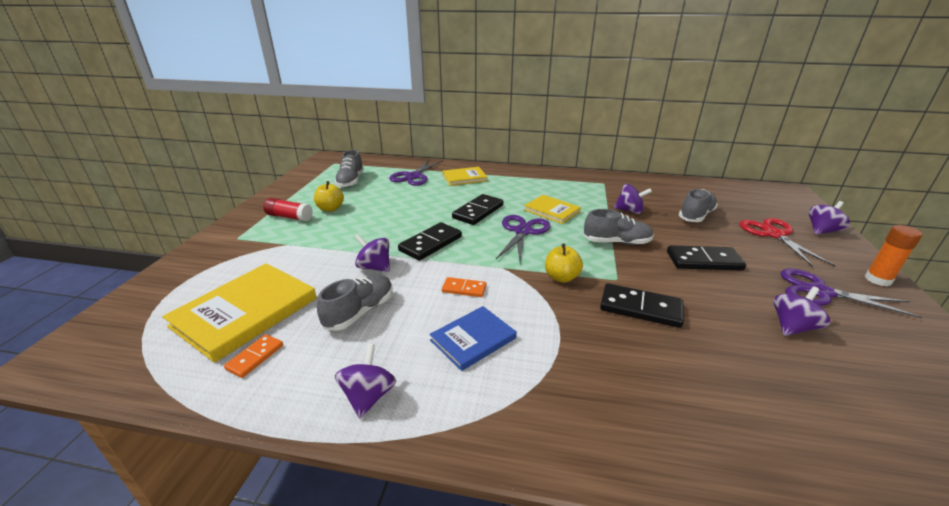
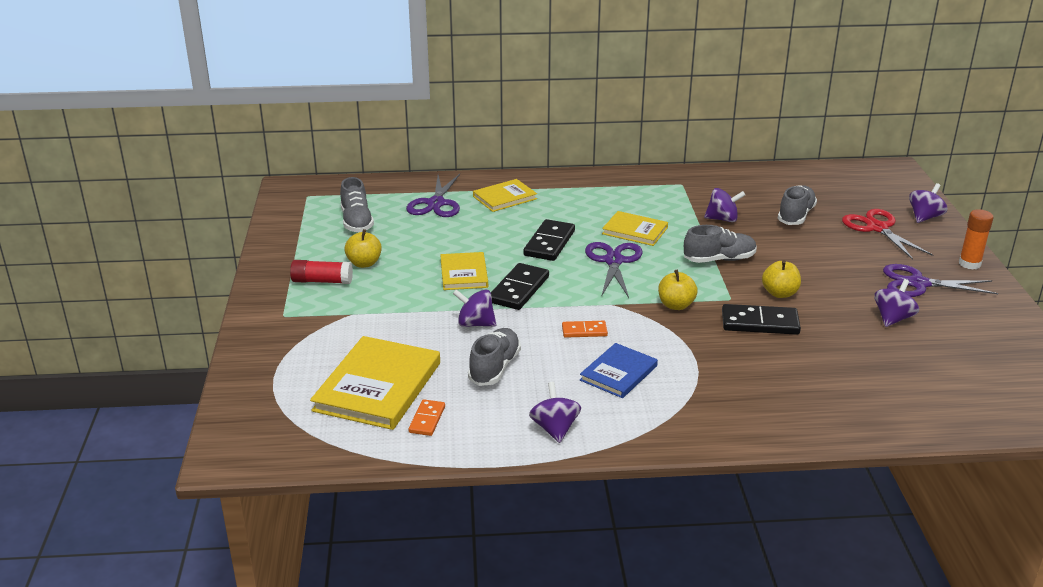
camera: 15 degrees left, 0 degrees up
(396, 225) = (464, 273): none -> yellow book
(668, 281) = (779, 293): none -> yellow apple
(703, 261) = (810, 268): black domino -> none

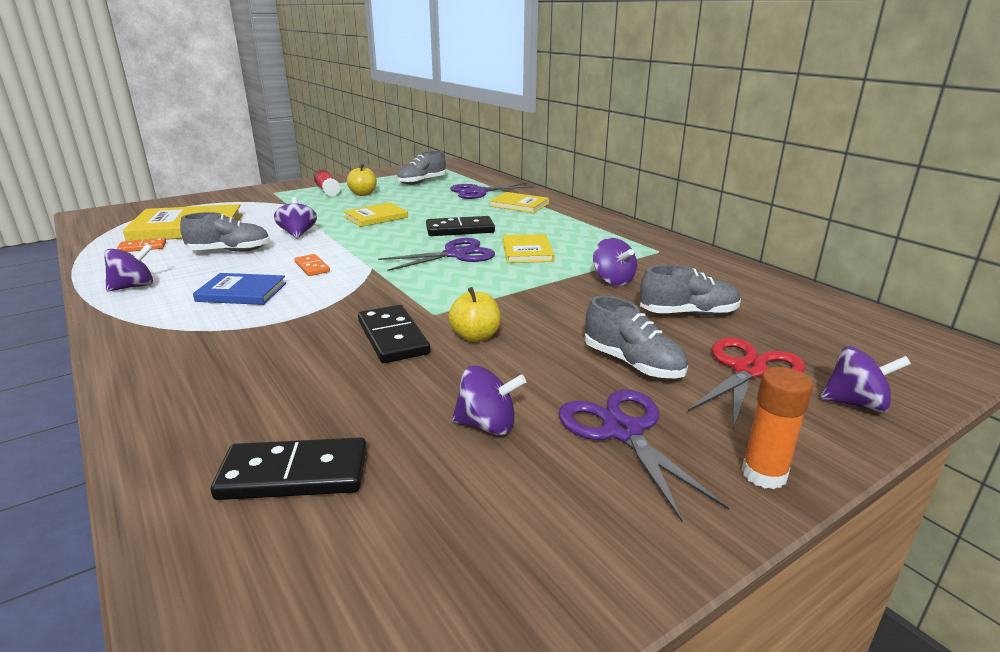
camera: 60 degrees right, 5 degrees down
(518, 289) = (366, 235): black domino -> black domino (294, 474)
(676, 305) = (394, 292): yellow apple -> none
(719, 259) = (517, 294): grey shoe -> grey shoe (632, 364)

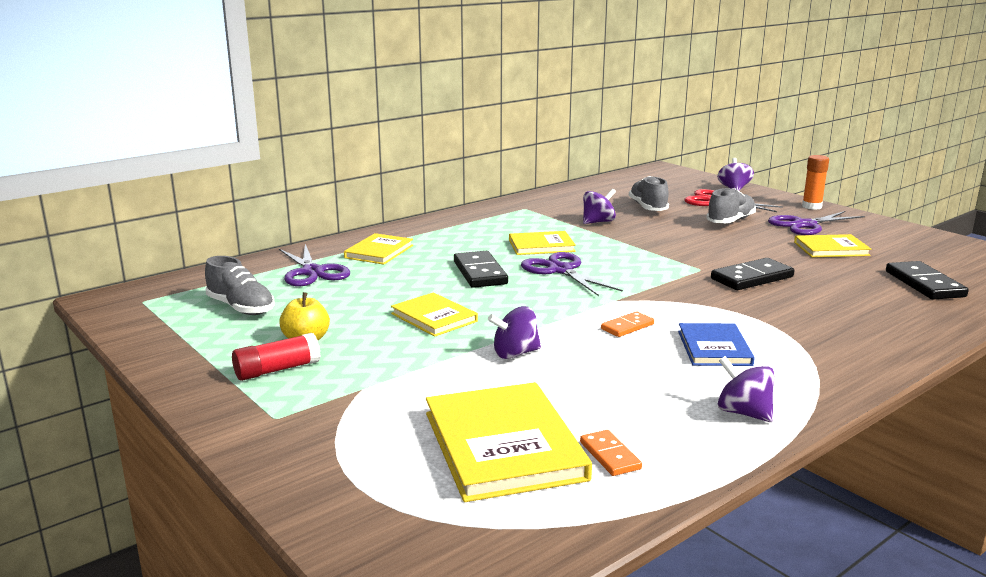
camera: 95 degrees left, 5 degrees down
(230, 251) = (598, 383): grey shoe -> none
(475, 336) = (728, 256): yellow apple -> none
(487, 425) = (831, 249): purple spinning top -> yellow book

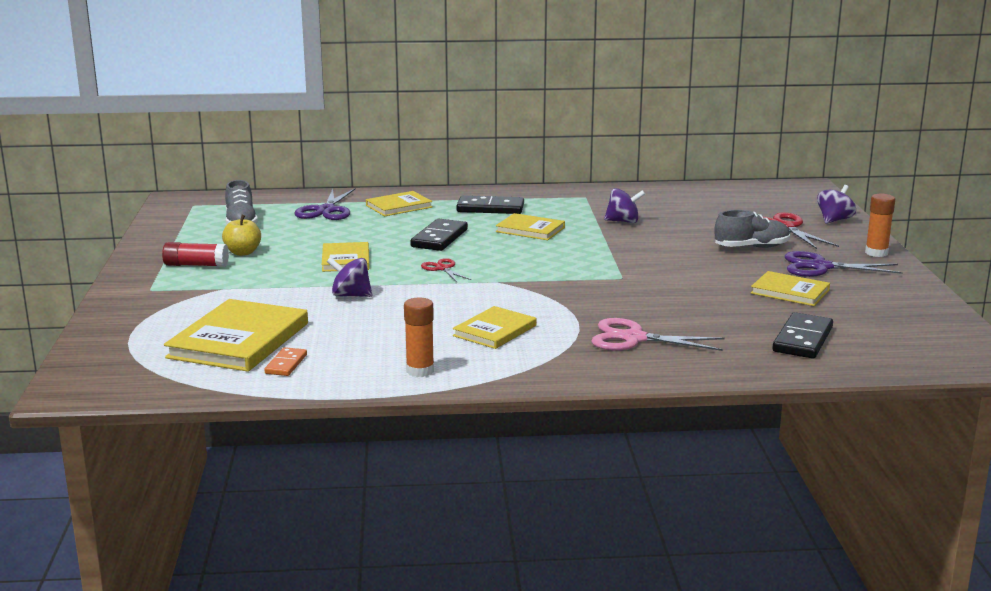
camera: 35 degrees right, 0 degrees up
(543, 301) = (442, 268): none -> red scissors
(561, 270) = (504, 251): purple scissors -> none
(627, 327) = (464, 301): orange domino -> none
(648, 207) = (700, 219): grey shoe -> none
(714, 348) = (495, 331): blue book -> yellow book
(743, 413) = (420, 371): purple spinning top -> orange glue stick
(752, 278) = (650, 295): black domino -> black domino (490, 208)
(826, 319) = (634, 338): none -> pink scissors

